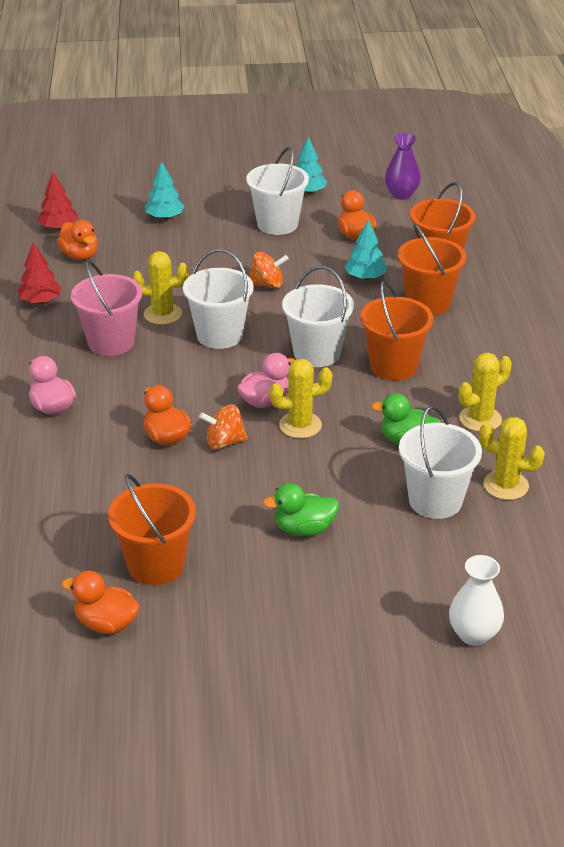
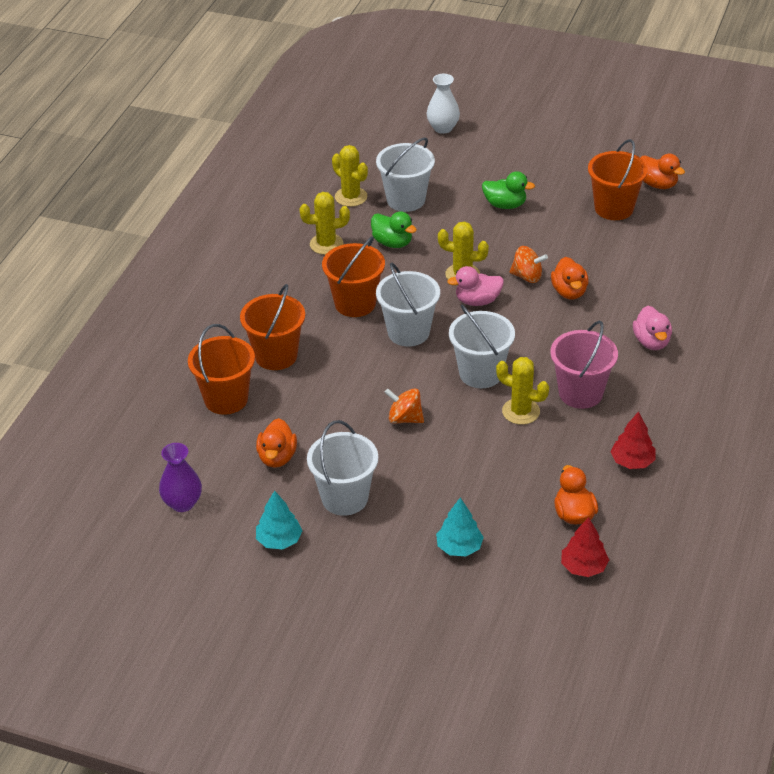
camera: 155 degrees left, 5 degrees up
(365, 277) = (308, 400): turquoise tree -> none

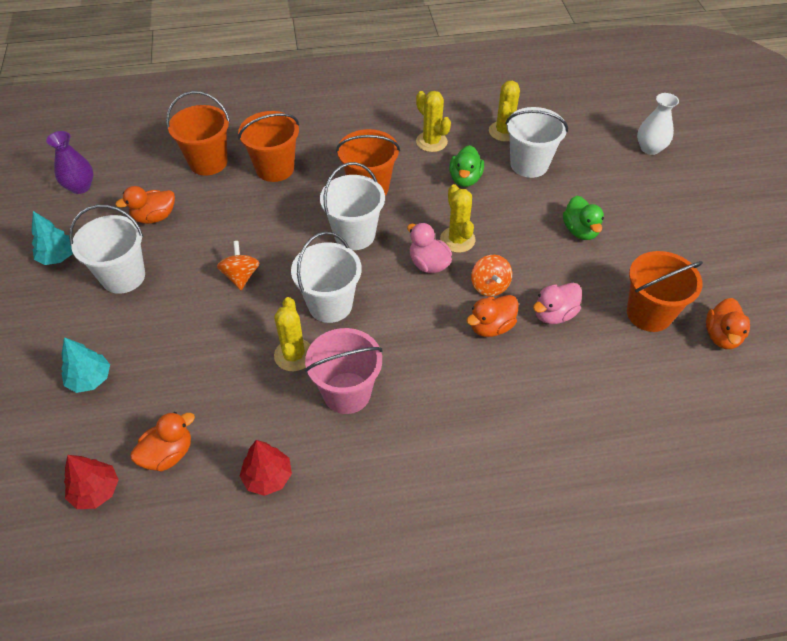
camera: 60 degrees right, 10 degrees up
(651, 342) = (463, 425): pink duck -> pink duck (554, 314)

